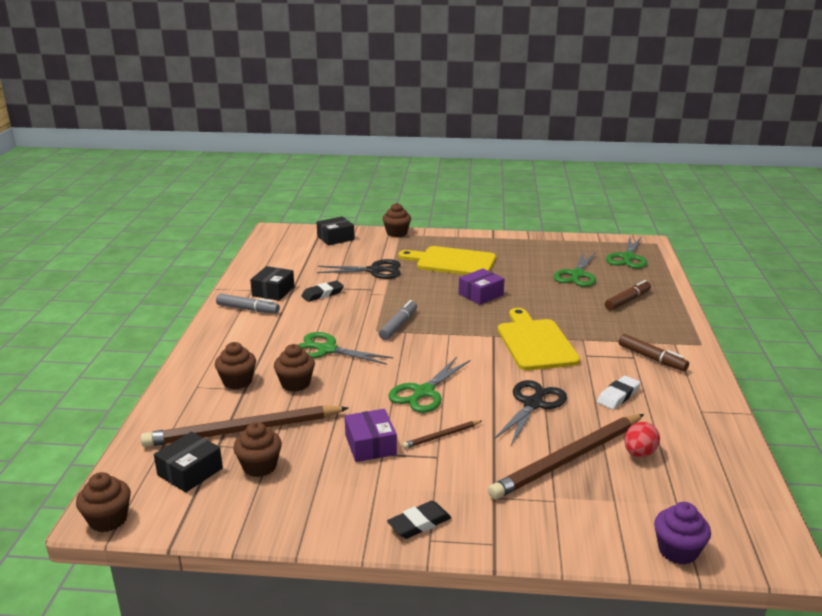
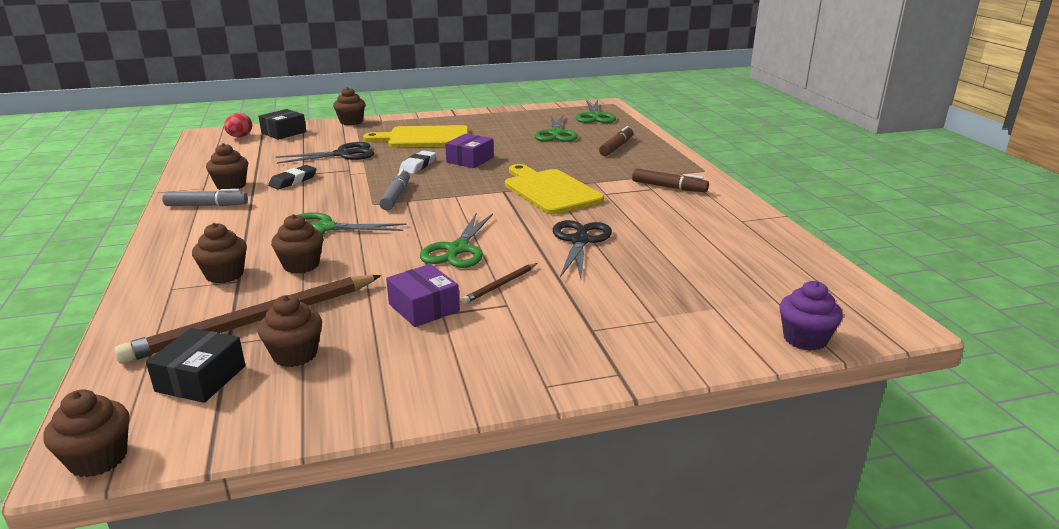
camera: 20 degrees left, 0 degrees up
(273, 291) = (231, 185): black box -> brown cupcake
(419, 523) = (524, 372): black eraser -> none
(568, 459) = (646, 281): brown pencil -> none
(618, 396) = (658, 221): white eraser -> white eraser (418, 165)
(639, 453) = (710, 264): red egg -> red egg (240, 137)

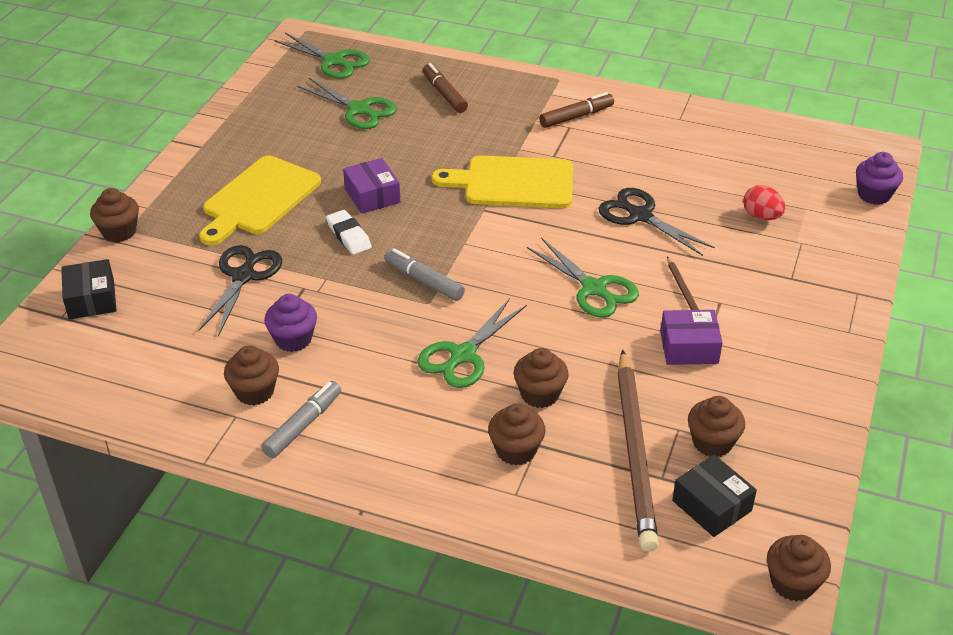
camera: 55 degrees left, 15 degrees up
(240, 137) = (59, 341): red egg -> red egg (761, 216)
(293, 181) = (293, 339): black eraser -> purple cupcake

